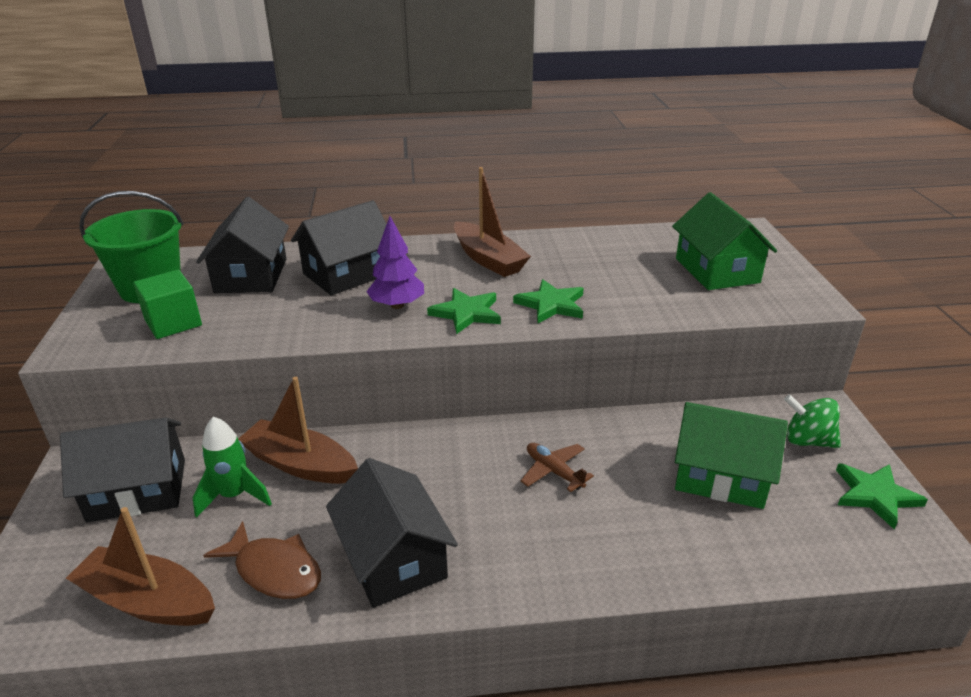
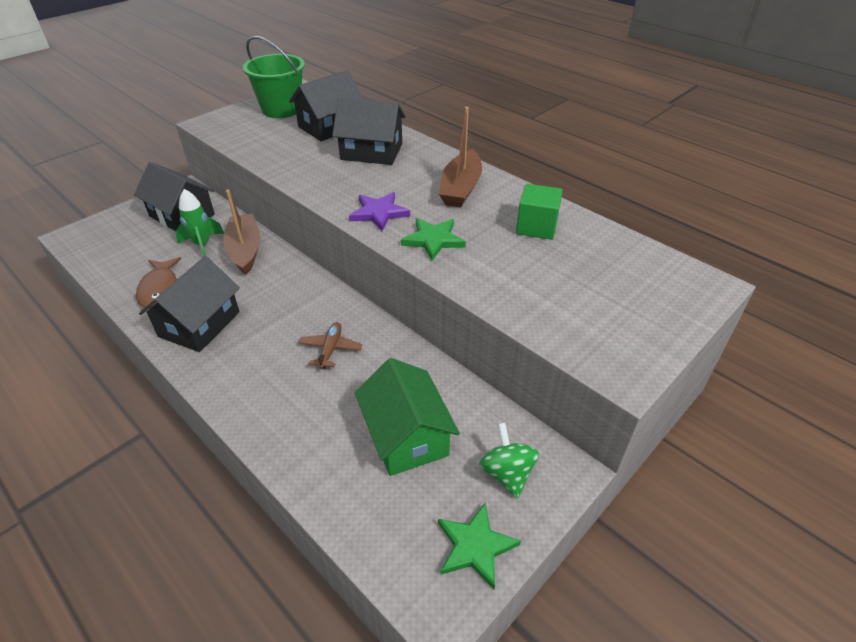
camera: 50 degrees right, 10 degrees up
(147, 601) = (114, 264): brown boat -> none
(173, 323) = (256, 133): green cube -> green cube (536, 227)
(397, 305) = (357, 185): purple tree -> none
(466, 313) = (379, 213): green star -> purple star
(717, 270) = (599, 295): green house -> none

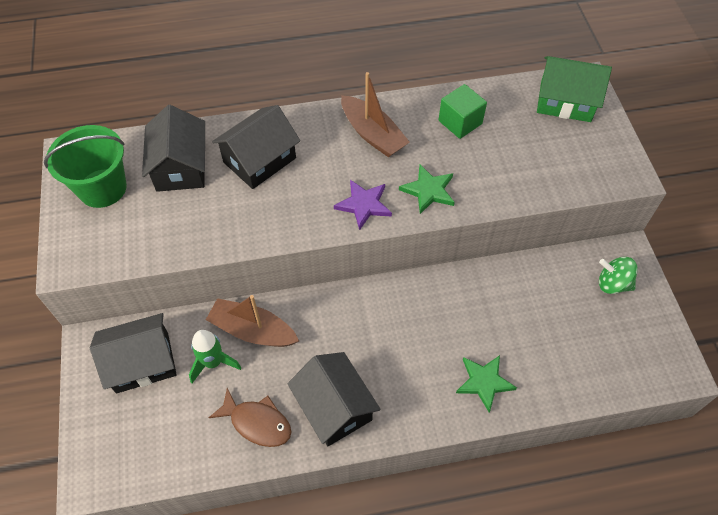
camera: 55 degrees left, 15 degrees up
(330, 349) = (434, 325): brown plane -> none
(406, 436) = (550, 321): green house -> green house (565, 101)
(475, 546) = (653, 331): green star -> green star (484, 382)

